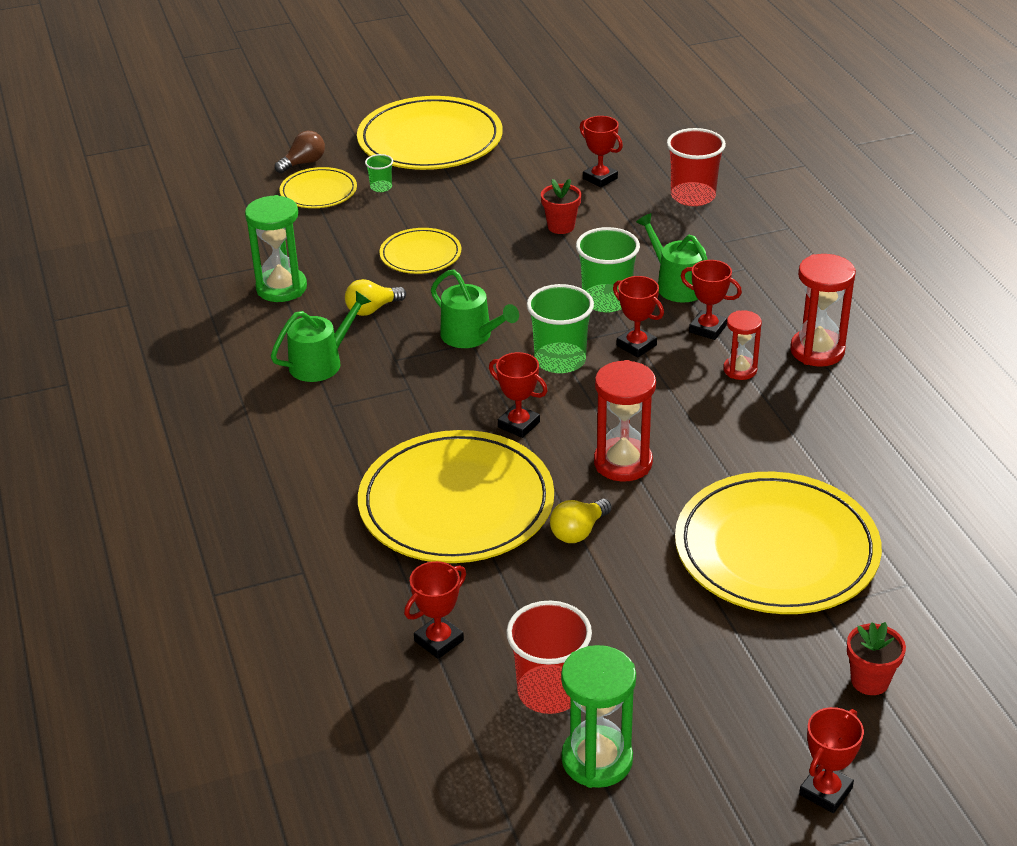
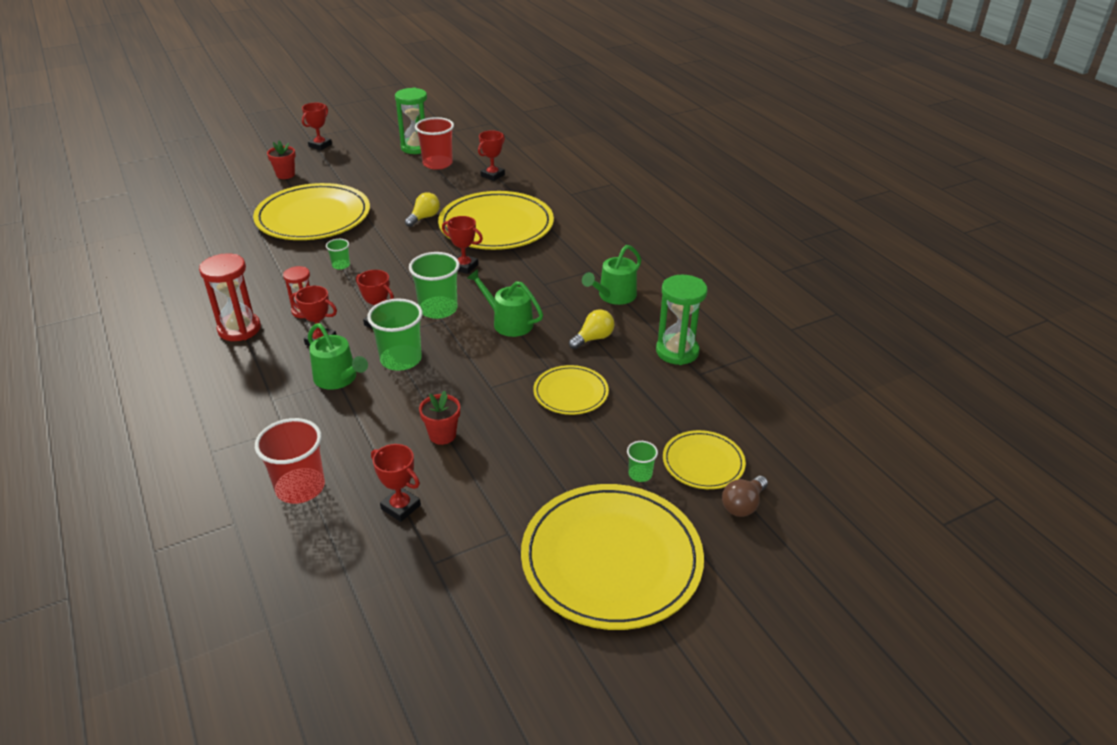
camera: 170 degrees right, 0 degrees up
(623, 463) = (396, 250): red hourglass -> none
(705, 441) = (341, 265): none -> green cup

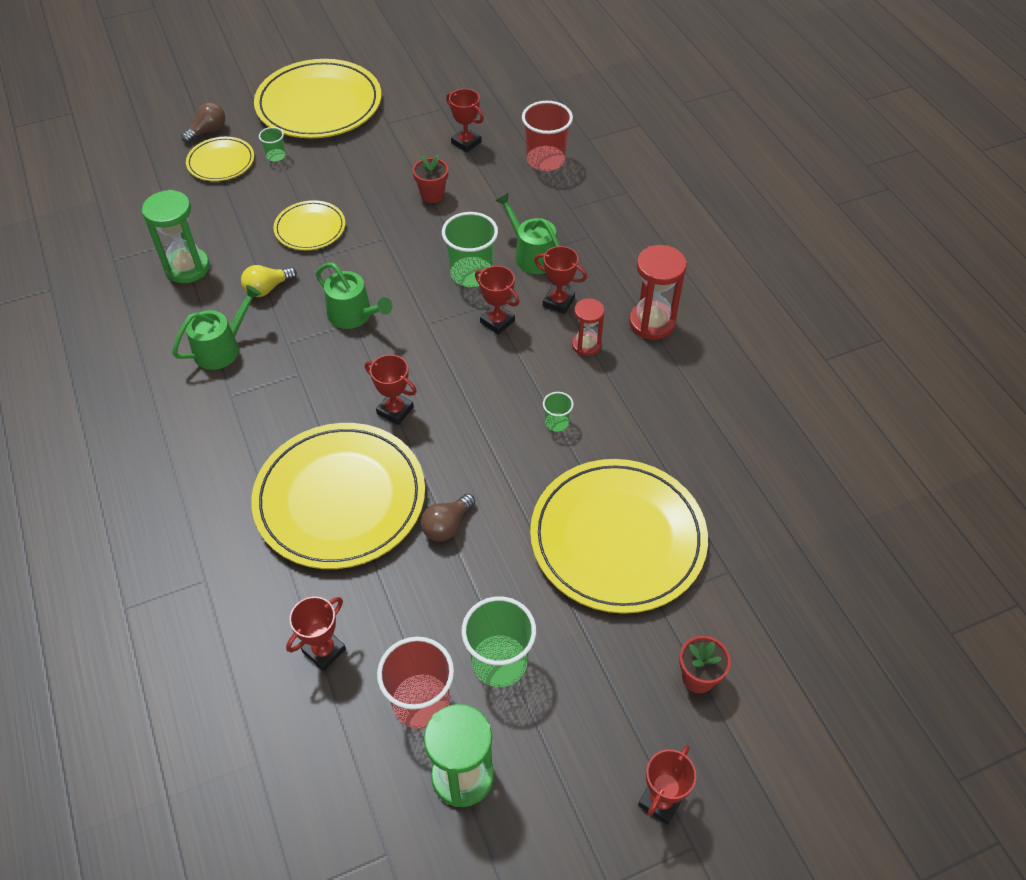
camera: 175 degrees left, 15 degrees up
(424, 218) = (447, 525): yellow light bulb -> brown light bulb
(438, 309) = (431, 339): green cup -> green cup (499, 662)

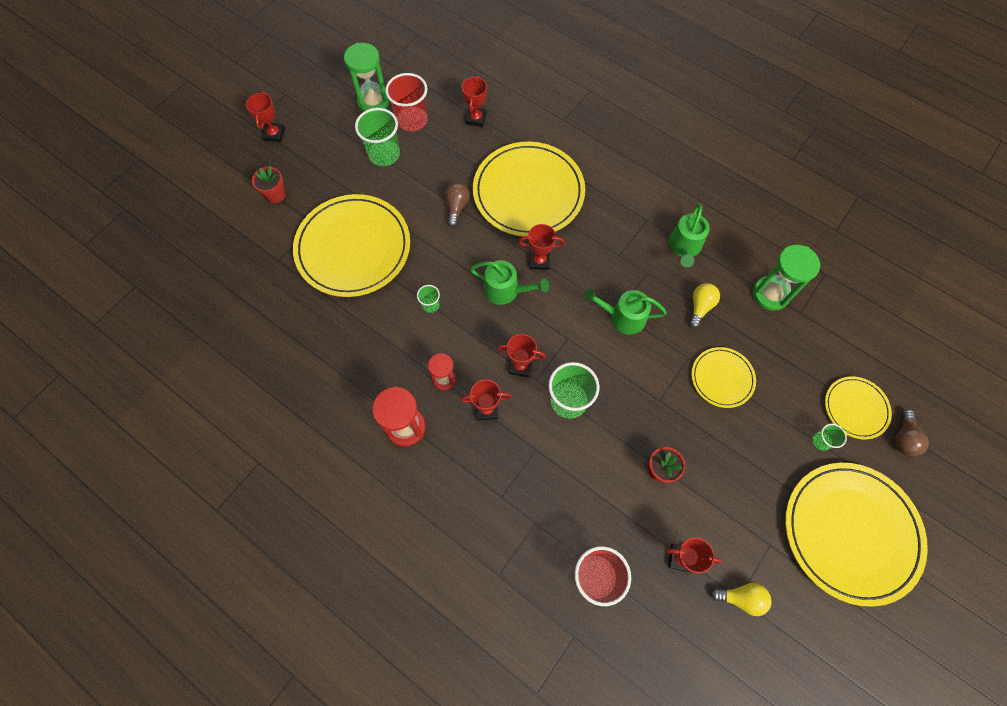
camera: 150 degrees right, 15 degrees up
(441, 108) = (741, 598): none -> yellow light bulb
(532, 255) = (535, 447): green watering can -> green watering can (505, 290)

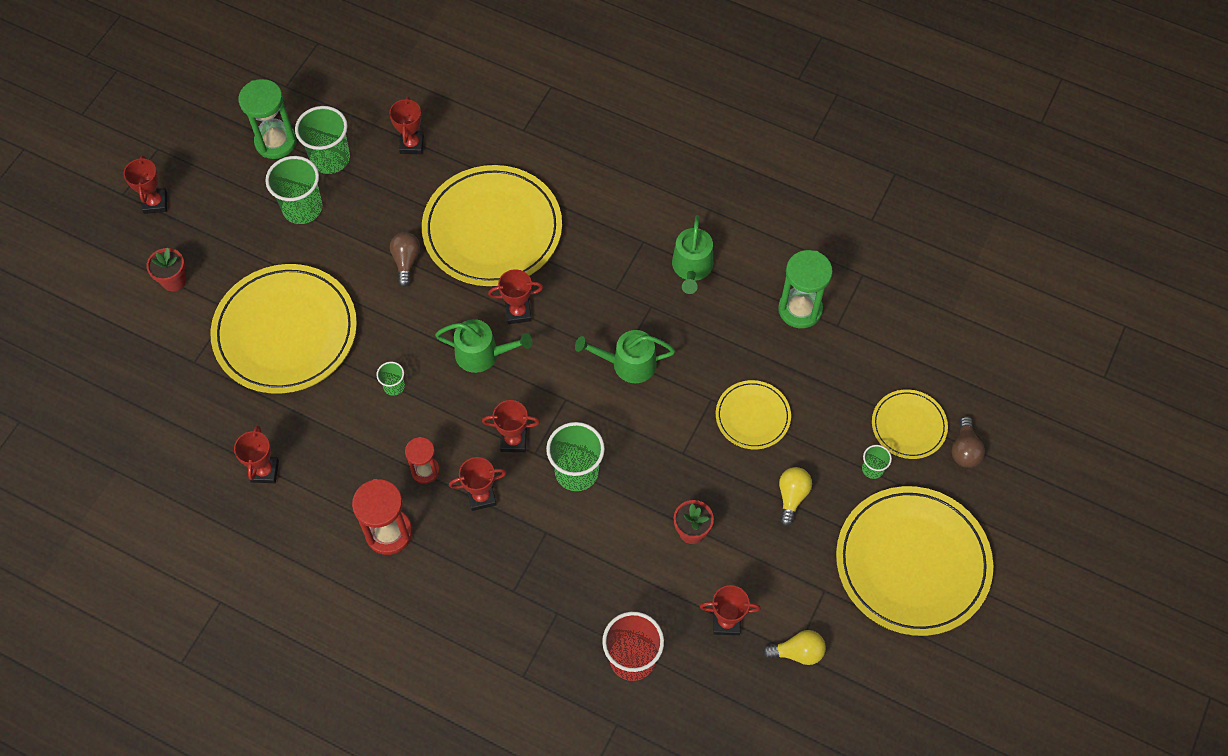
camera: 10 degrees left, 5 degrees down
(315, 358) = (264, 471): none -> red trophy
(412, 120) = (330, 158): red cup -> green cup
(700, 307) = (718, 337): yellow light bulb -> yellow light bulb (792, 496)

